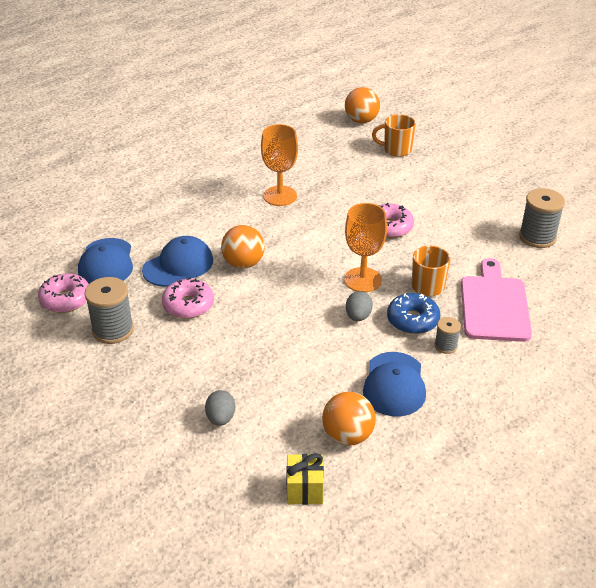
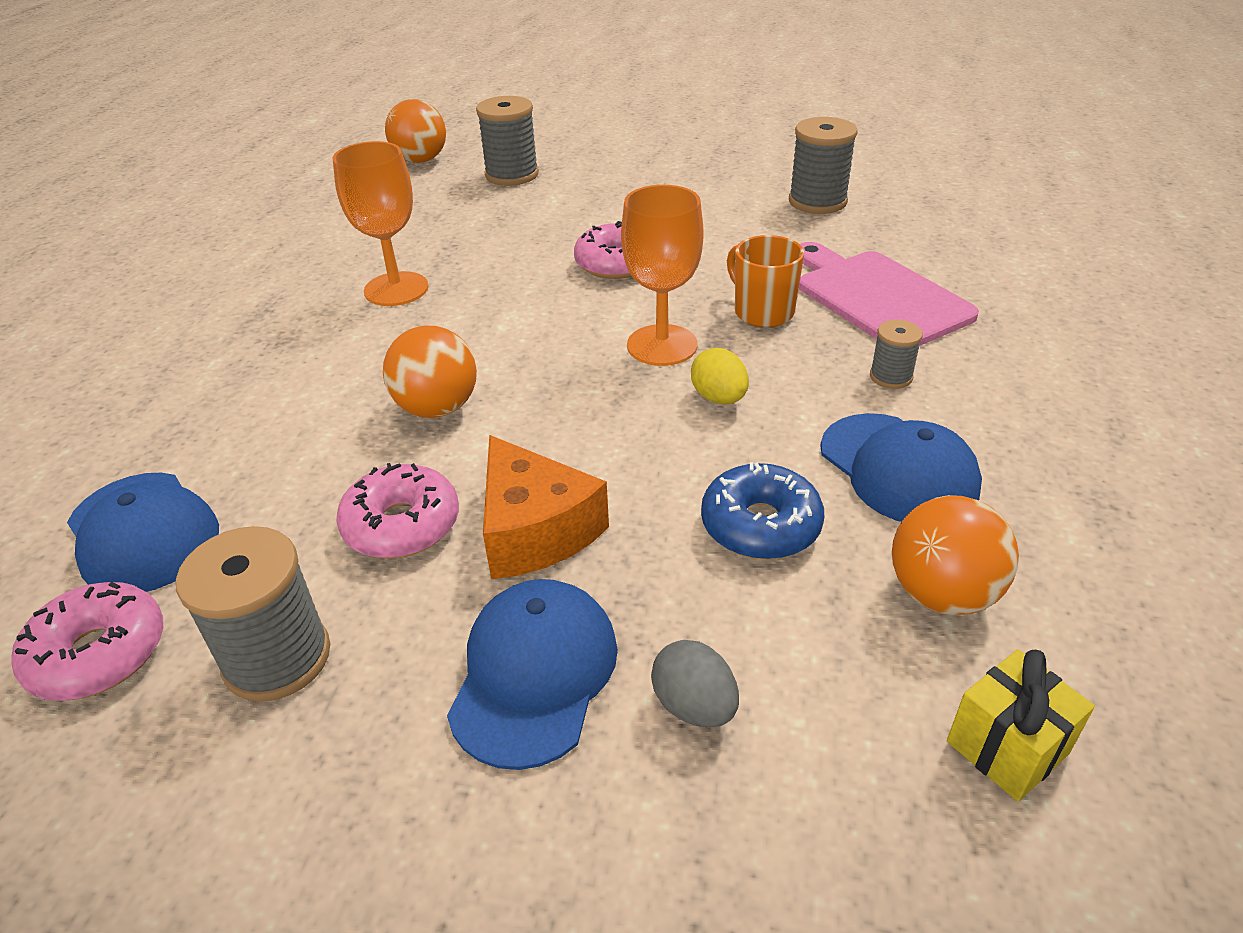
camera: 35 degrees left, 0 degrees up
(178, 265) = (312, 466): blue cap -> blue cap (534, 674)
(230, 332) = (535, 530): none -> orange cheese
(358, 316) = (719, 398): grey egg -> yellow egg
(396, 150) = (512, 175): orange mug -> grey spool
(412, 320) = (802, 365): blue donut -> blue donut (760, 525)

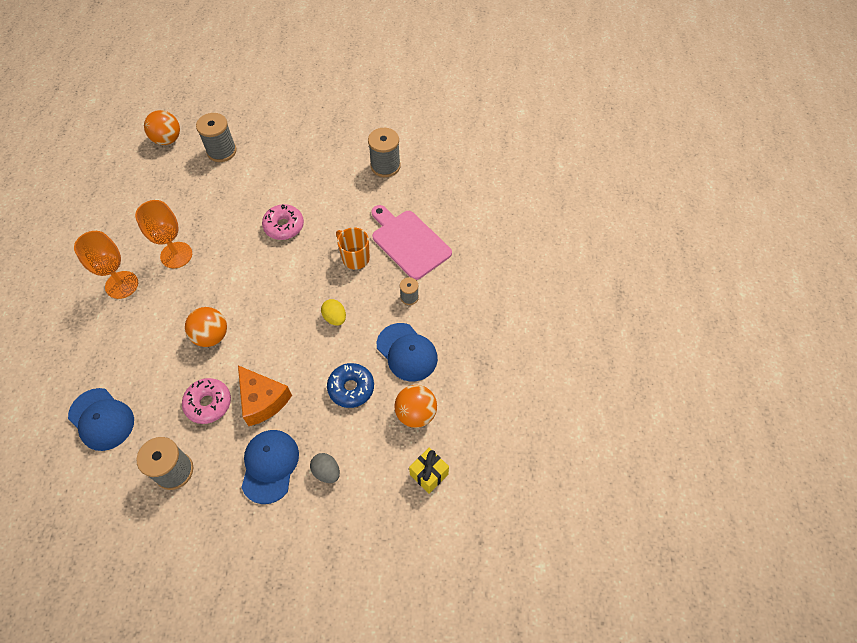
camera: 10 degrees left, 20 degrees up
(99, 654) = (105, 477): pink donut -> none
(662, 345) = (309, 285): orange goblet -> orange goblet (122, 285)

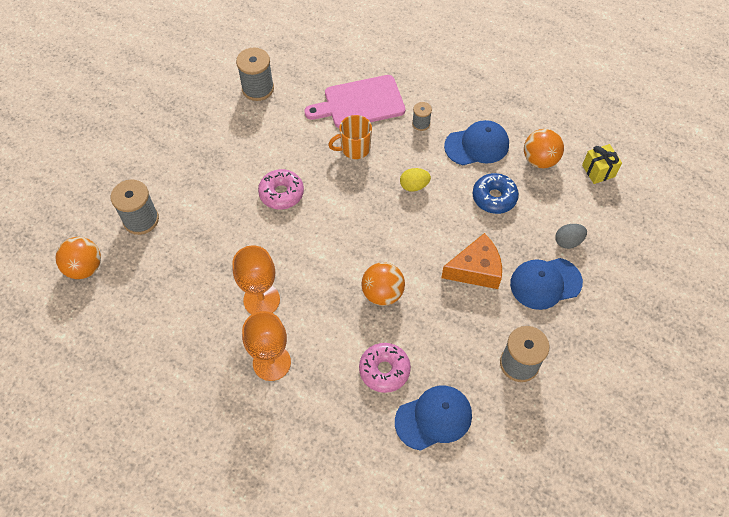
camera: 65 degrees left, 0 degrees up
(208, 403) = (459, 316): pink donut -> pink donut (384, 370)
(270, 466) = (545, 283): blue cap -> blue cap turned 45 degrees counterclockwise

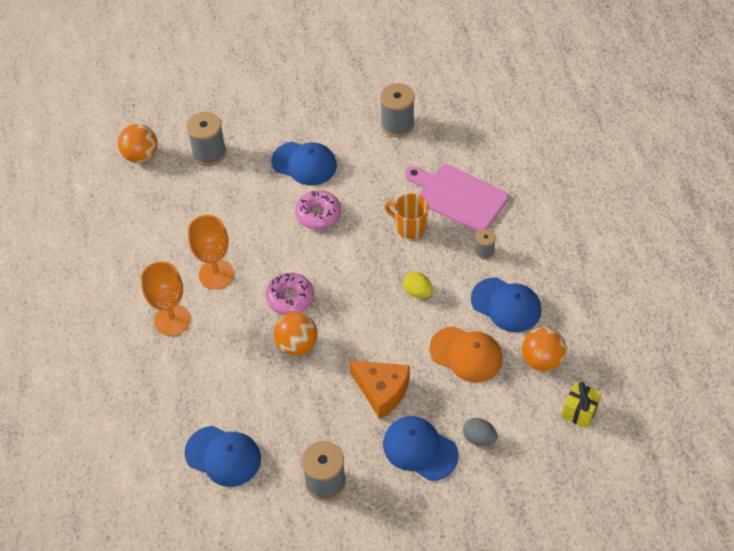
camera: 50 degrees right, 5 degrees down
(225, 167) = (304, 164): none -> blue cap
(384, 370) = (233, 394): pink donut -> pink donut (290, 298)
(494, 197) = (466, 354): blue donut -> orange cap

